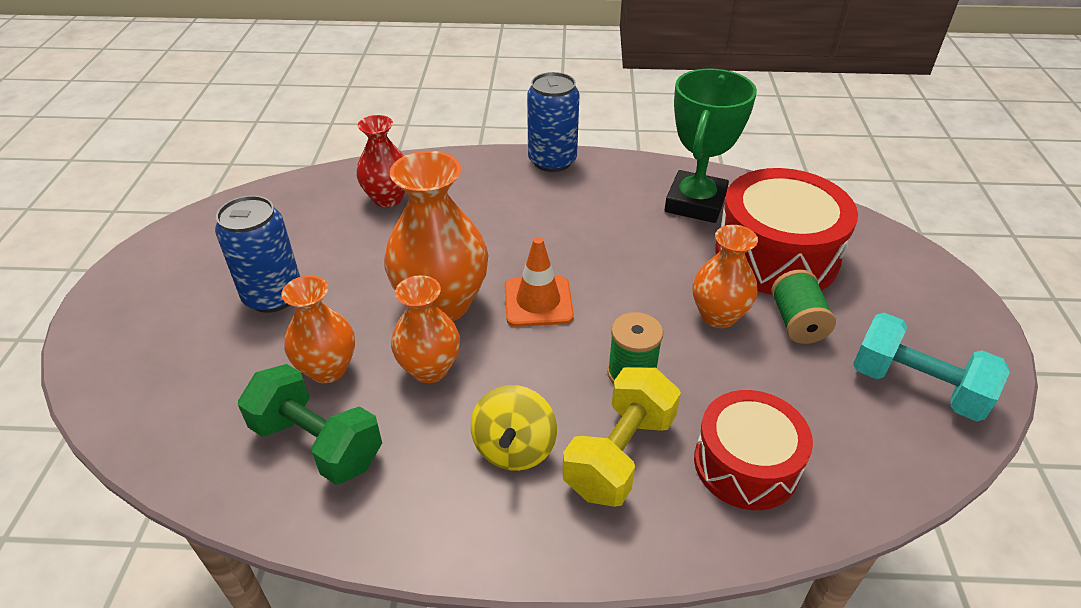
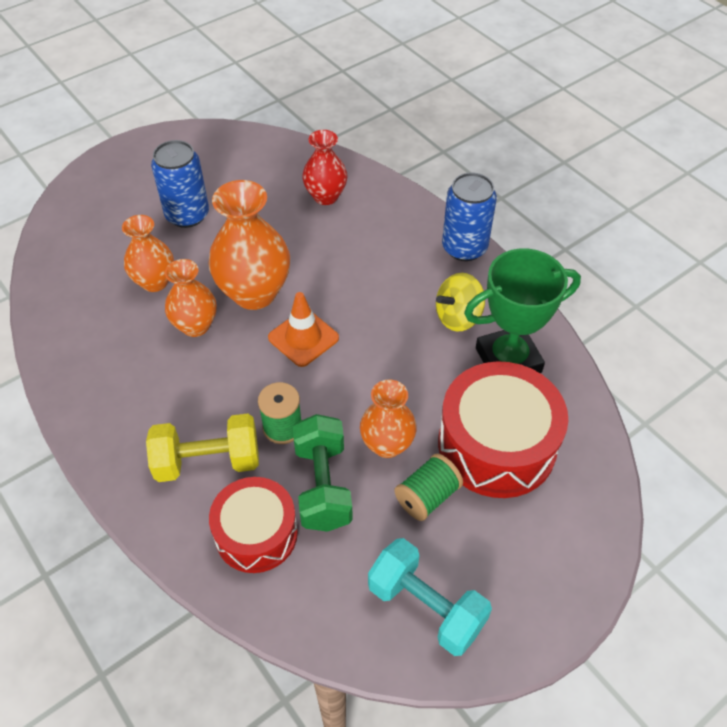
camera: 50 degrees right, 10 degrees up
(317, 443) = (100, 318): green dumbbell -> green dumbbell (323, 485)
(514, 448) = (170, 406): yellow spinning top -> yellow spinning top (458, 317)
(916, 387) = (426, 607): turquoise dumbbell -> turquoise dumbbell turned 45 degrees counterclockwise

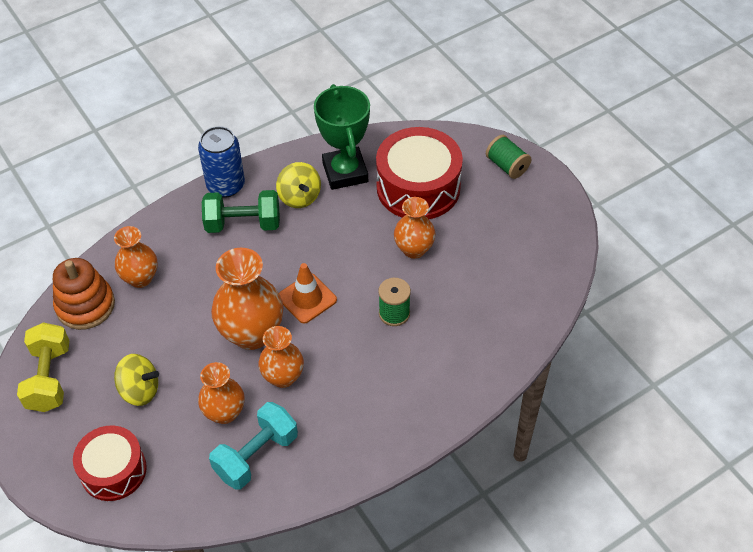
camera: 85 degrees left, 0 degrees up
(187, 215) = (140, 390): blue can -> yellow spinning top
(208, 461) = (422, 362): yellow dumbbell -> yellow dumbbell (49, 378)
(256, 533) = (484, 330): red drum -> red drum (113, 470)
(290, 163) = (85, 305): none -> orange stacking toy
(323, 485) = (446, 289): green dumbbell -> green dumbbell (243, 224)
(325, 196) = (140, 278): red vase -> orange vase
(426, 607) = (537, 237): turquoise dumbbell -> turquoise dumbbell (256, 455)
(427, 496) = (457, 229): green spool -> green spool (507, 166)

